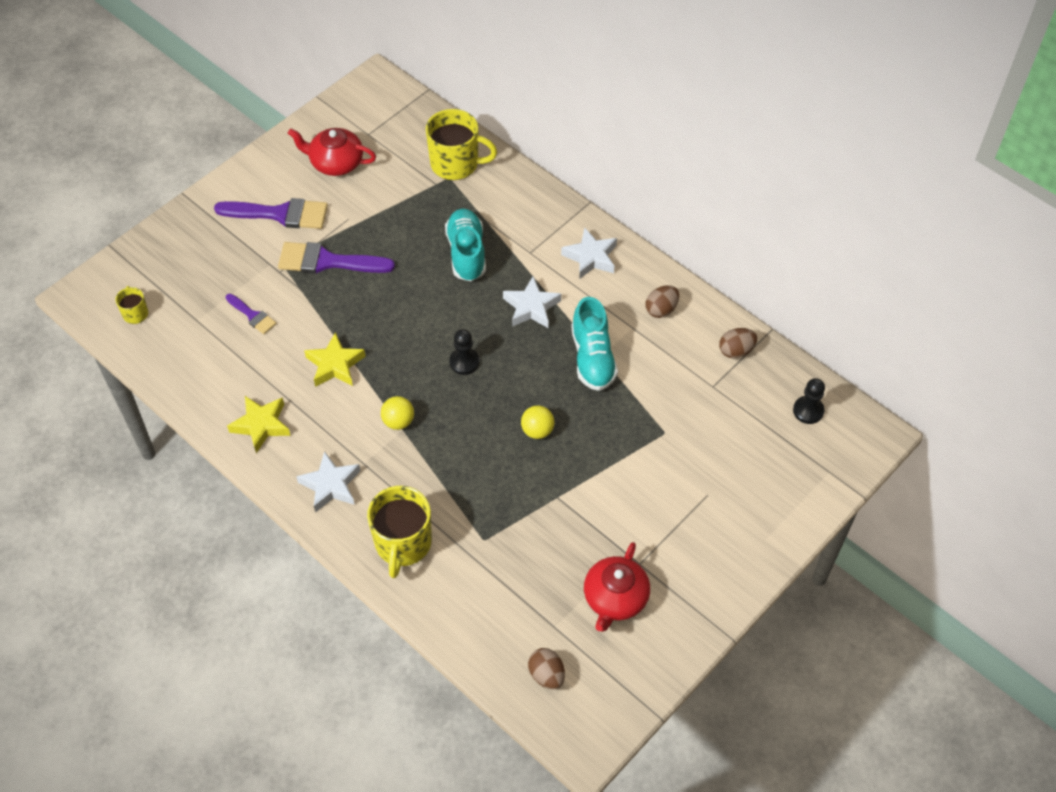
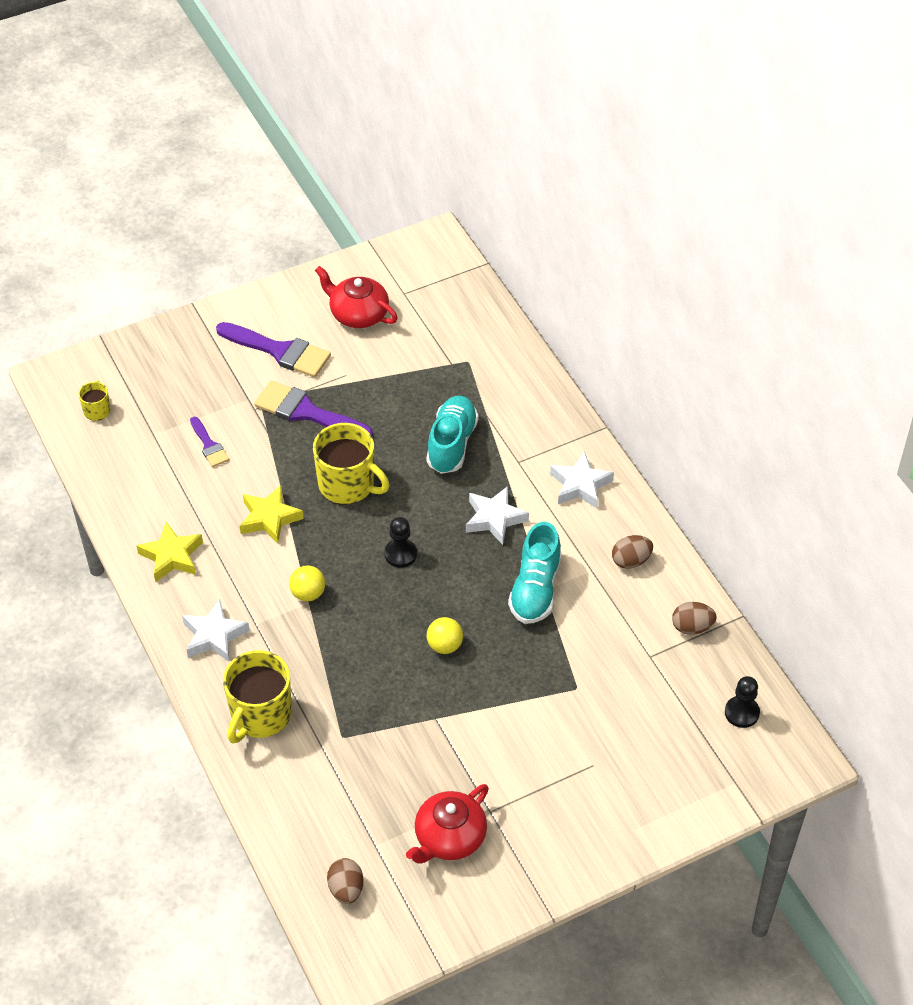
camera: 20 degrees right, 5 degrees down
(456, 164) = (481, 348): yellow mug -> yellow mug (347, 484)

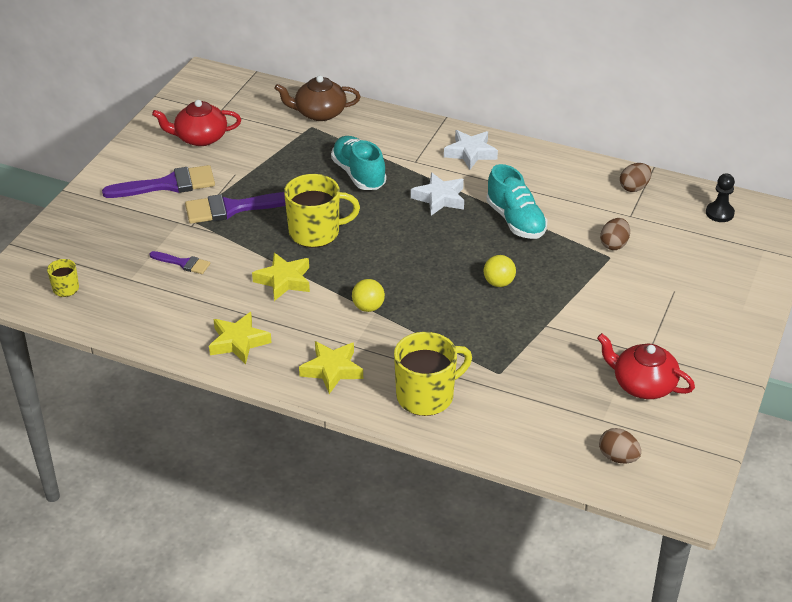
camera: 40 degrees left, 10 degrees down
(214, 636) = (332, 370): white star -> yellow star
(260, 715) = (426, 396): yellow mug -> yellow mug turned 105 degrees counterclockwise
(400, 554) = (403, 250): black pawn -> none
(449, 837) = (643, 384): red teapot -> red teapot turned 120 degrees clockwise
(491, 349) = (319, 113): none -> brown teapot
(631, 561) = (553, 174): brown egg -> brown egg (614, 244)

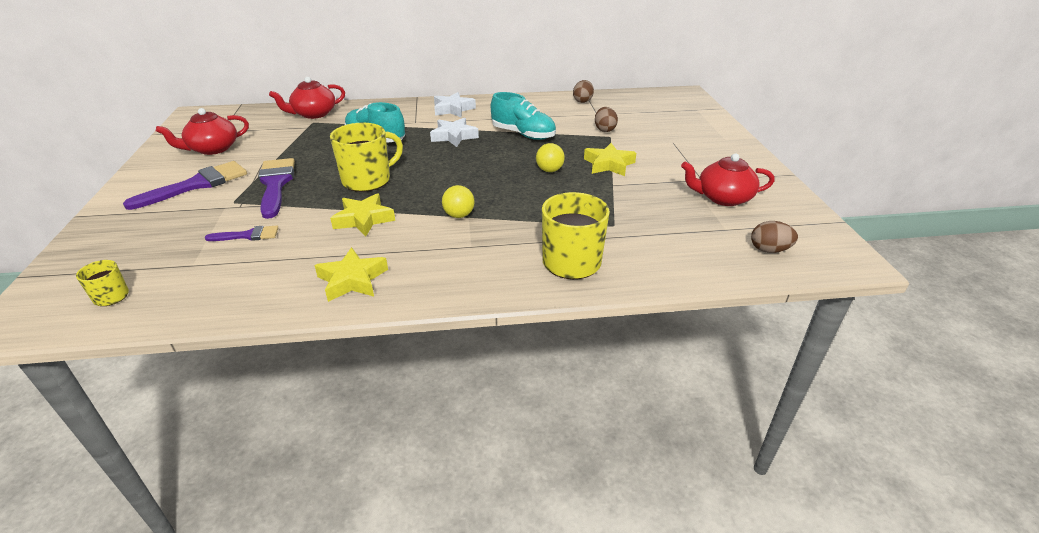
camera: 30 degrees left, 5 degrees down
(233, 208) = (276, 184): purple brush -> purple brush turned 120 degrees clockwise
(319, 113) = (314, 114): brown teapot -> red teapot
(332, 370) = (467, 271): yellow star -> yellow star (608, 164)
(719, 213) = (649, 100): black pawn -> none

